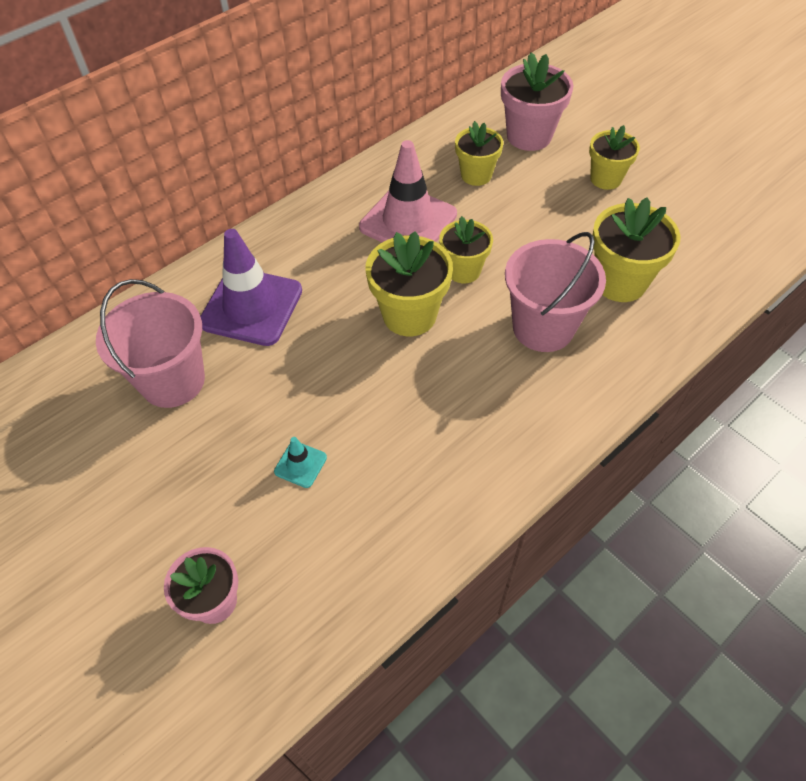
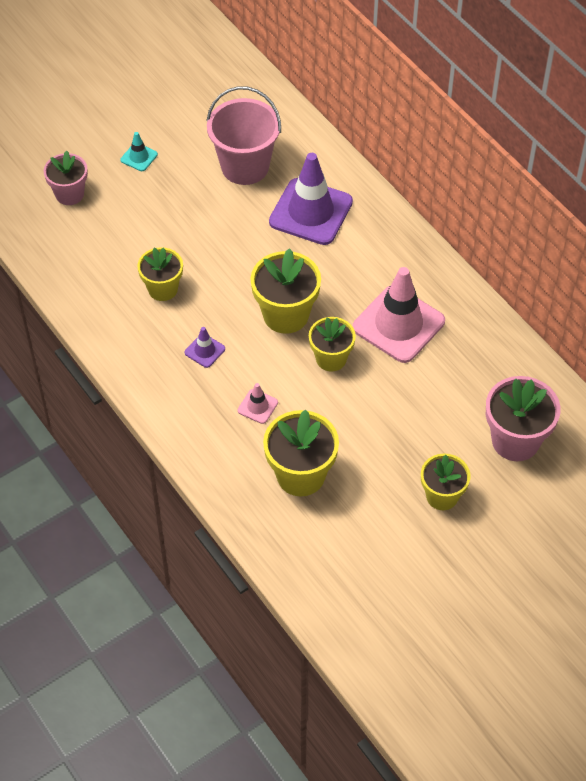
camera: 95 degrees right, 0 degrees up
(300, 464) = (158, 239): turquoise traffic cone -> turquoise traffic cone (139, 157)
(476, 175) = (457, 385): yellow flower pot -> yellow flower pot (162, 289)
(476, 387) = (204, 351): none -> purple traffic cone
(543, 327) = (257, 406): pink bucket -> pink traffic cone

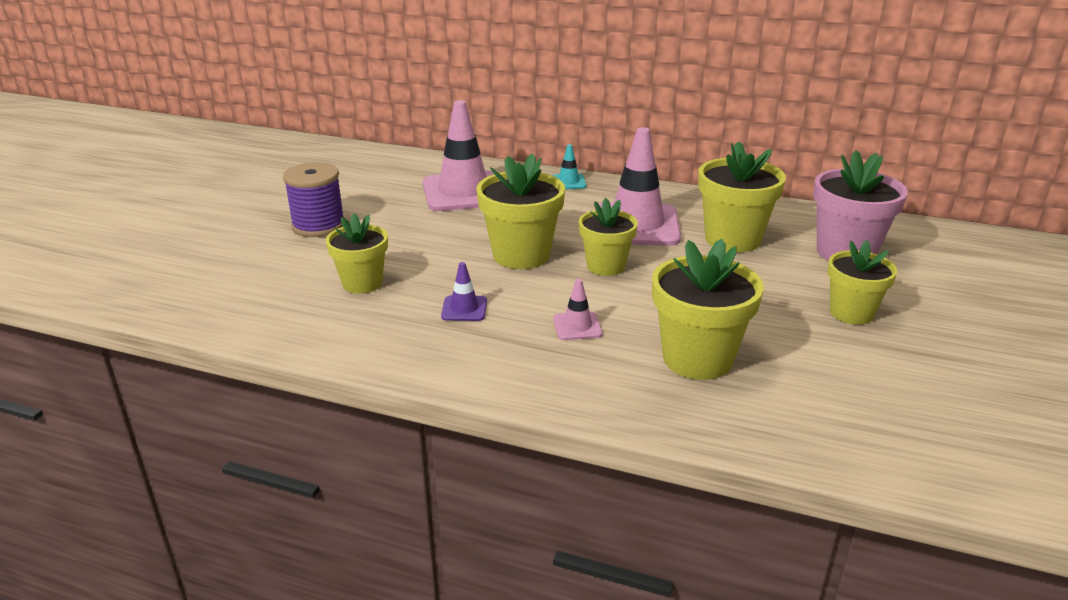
camera: 35 degrees left, 25 degrees down
(69, 194) = (177, 256): pink flower pot -> none
(139, 157) = (242, 212): turquoise traffic cone -> turquoise traffic cone (568, 182)
(178, 203) = (318, 226): none -> purple spool
(245, 166) = (366, 187): pink bucket -> none
(311, 212) = (463, 192): purple traffic cone -> pink traffic cone
(450, 380) = (732, 239): none -> yellow flower pot

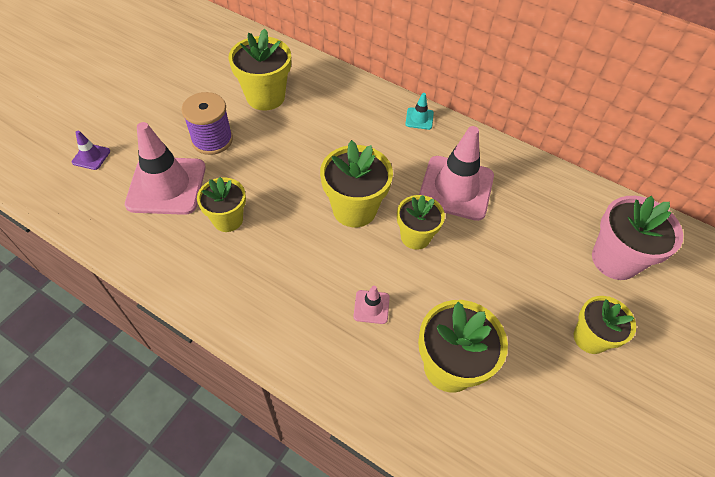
camera: 10 degrees right, 25 degrees up
(463, 192) = (332, 117): pink traffic cone -> pink traffic cone (166, 186)
(464, 309) = (294, 267): purple traffic cone -> purple traffic cone (91, 157)
(732, 239) = (527, 222): yellow flower pot -> yellow flower pot (265, 97)

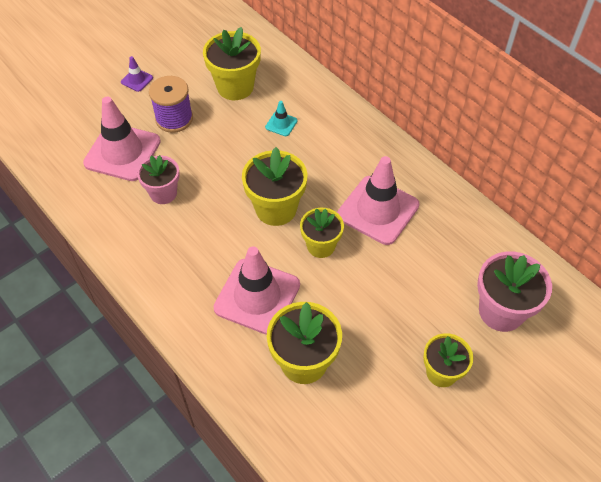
camera: 20 degrees right, 0 degrees up
(91, 157) = (69, 113): purple traffic cone -> purple traffic cone (137, 80)
(228, 219) = (163, 193): yellow flower pot -> pink flower pot
(371, 307) = (257, 296): pink traffic cone -> pink traffic cone, size x2.30
(419, 118) = (371, 136): turquoise traffic cone -> turquoise traffic cone (281, 124)

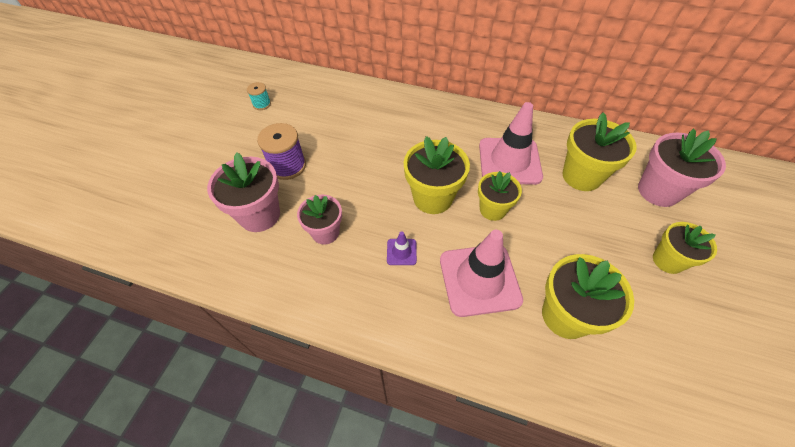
camera: 30 degrees left, 0 degrees up
(122, 152) = (259, 215): pink traffic cone -> pink flower pot
(137, 80) = (229, 149): purple traffic cone -> purple traffic cone (401, 252)
(193, 46) = (262, 104): none -> turquoise spool
(235, 87) = (322, 120): yellow flower pot -> yellow flower pot (581, 176)
(281, 124) = (382, 131): turquoise traffic cone -> none

